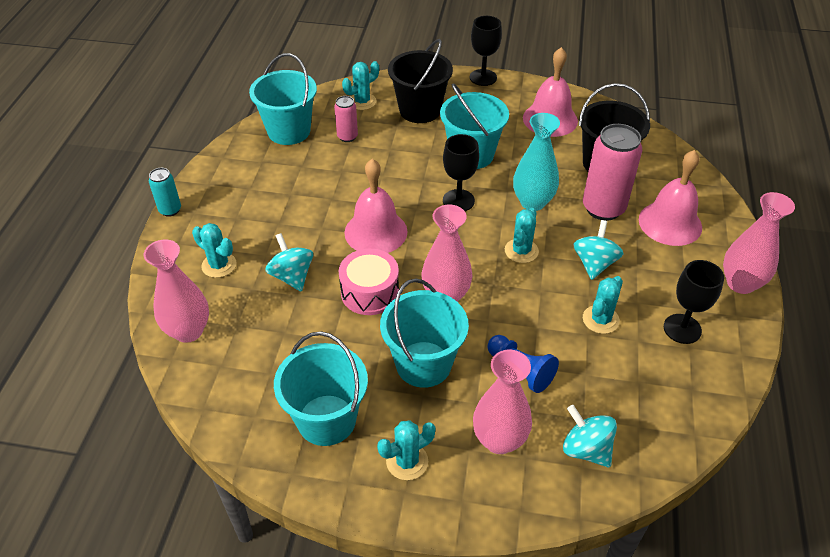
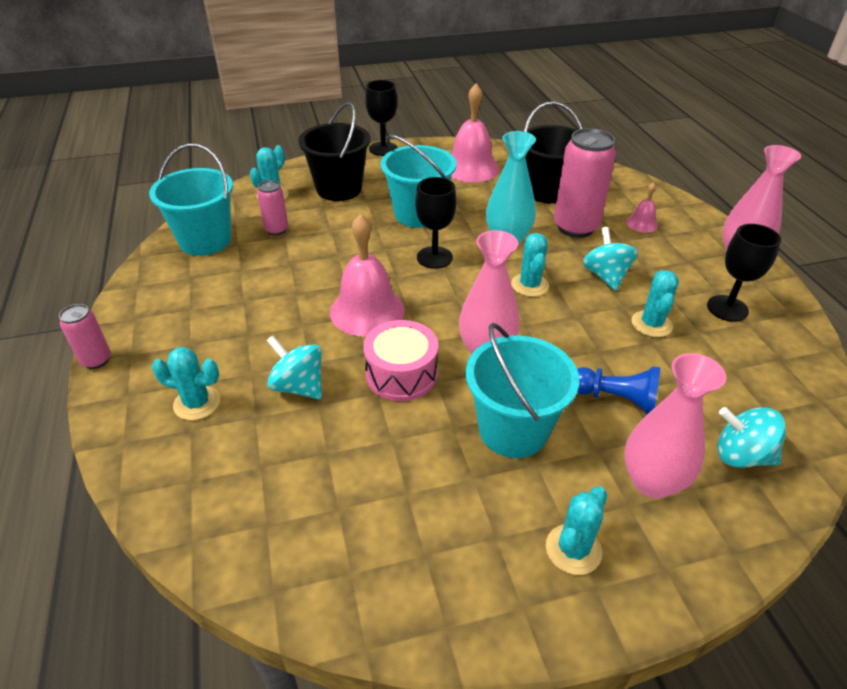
camera: 25 degrees left, 5 degrees down
(170, 210) = (96, 360): turquoise can -> pink can
(188, 331) = (197, 496): pink vase -> none
(326, 420) = (445, 538): turquoise bucket -> none
(670, 223) = (642, 223): pink bell -> pink bell, size x0.49

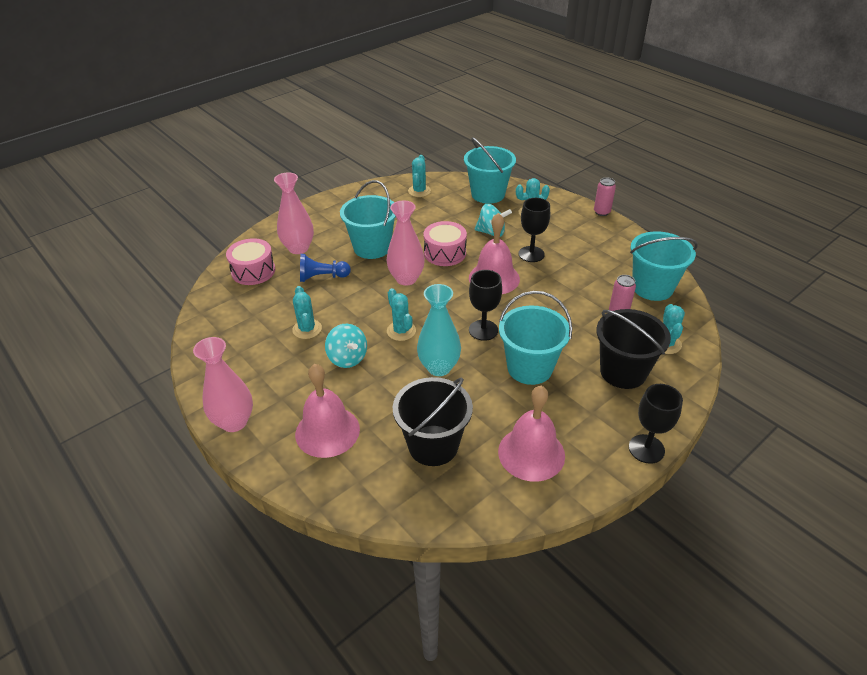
camera: 155 degrees right, 0 degrees up
(214, 483) = (488, 194): none -> turquoise bucket
(573, 549) = (329, 218): turquoise cactus -> turquoise cactus (419, 191)
(575, 227) = (387, 403): pink can -> none
(642, 223) = (327, 431): pink bell -> pink bell, size x2.05
(727, 308) = (251, 360): black goblet -> black goblet (531, 254)
(741, 455) = (253, 271): turquoise spinning top -> pink drum

